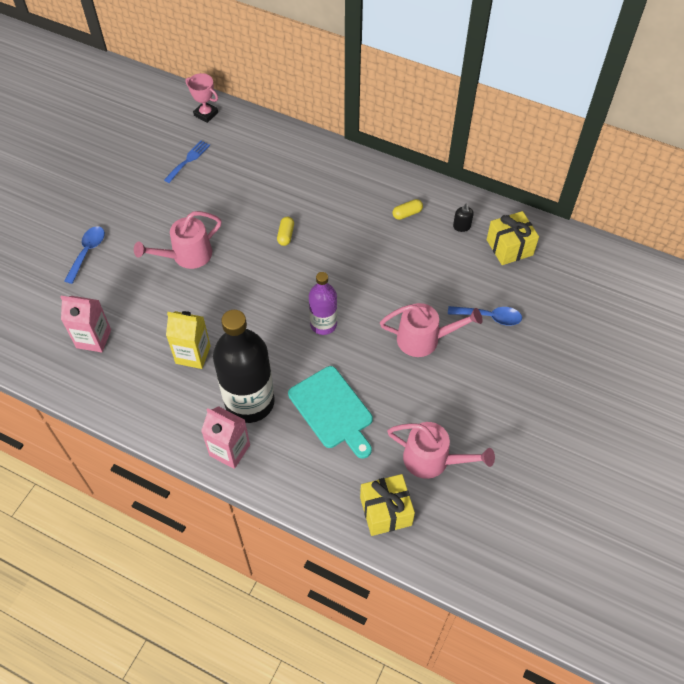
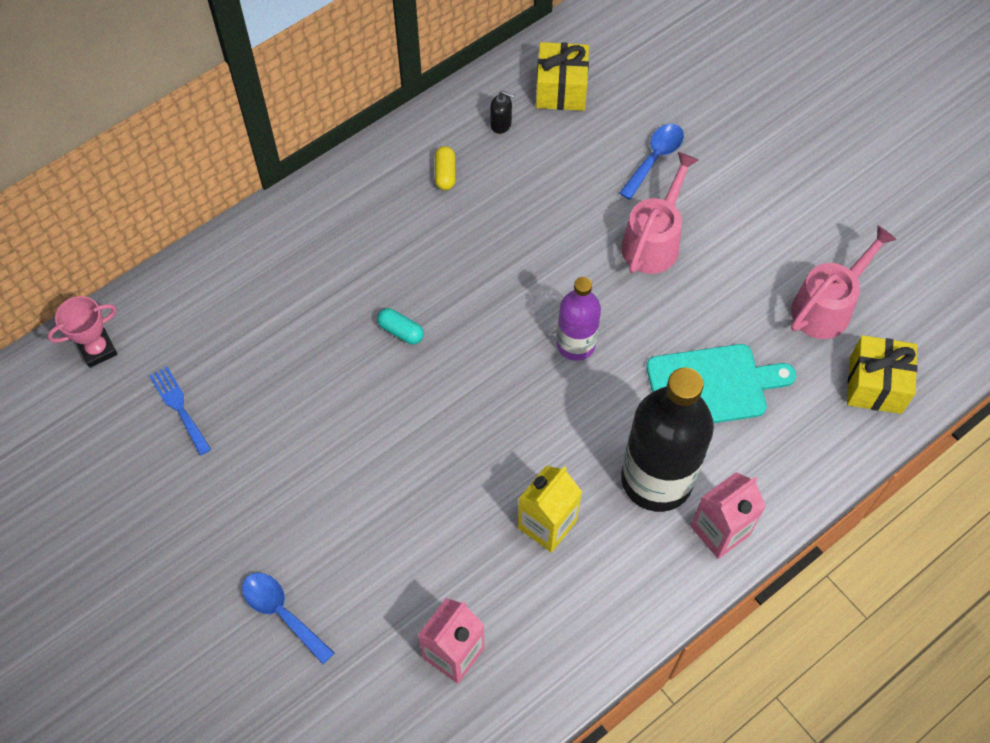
camera: 65 degrees left, 5 degrees up
(186, 256) = (367, 474): pink watering can -> none
(286, 235) = (401, 331): yellow capsule -> turquoise capsule

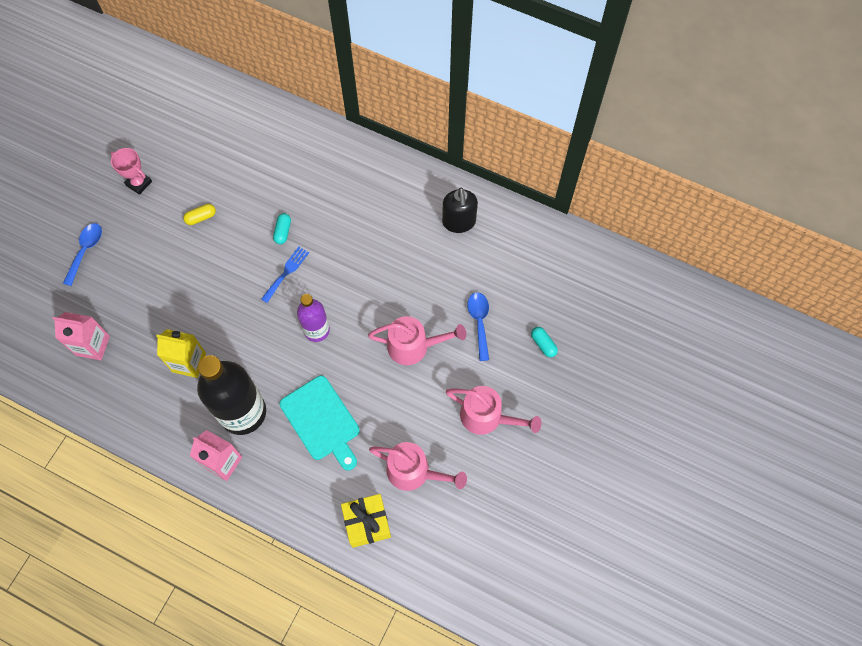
camera: 65 degrees right, 5 degrees up
(98, 349) = (205, 91): pink trophy -> pink trophy (139, 183)
(179, 407) = (187, 145): blue fork -> blue fork (286, 272)
(445, 174) = (405, 207): yellow capsule -> yellow capsule (201, 217)
(501, 124) = (459, 222): black soap dispenser -> black soap dispenser, size x1.88
(561, 90) = (505, 245): yellow gift -> none
(654, 158) = (479, 322): blue spoon -> blue spoon turned 105 degrees counterclockwise
(716, 106) = (543, 344): none -> turquoise capsule
(787, 200) = (487, 417): none -> pink watering can

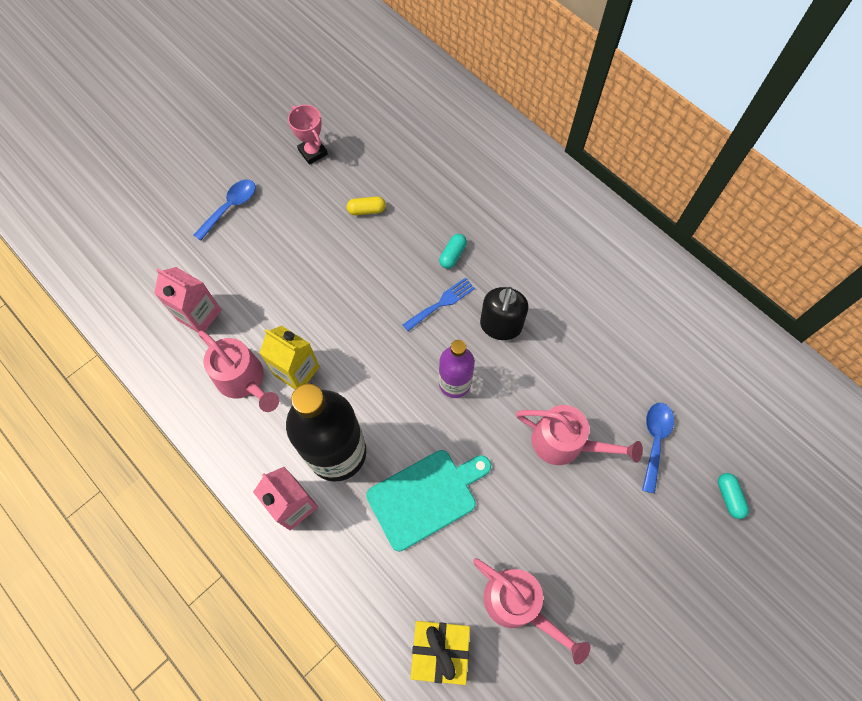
camera: 20 degrees right, 0 degrees up
(322, 421) = (426, 497): turquoise cutting board -> turquoise cutting board turned 105 degrees counterclockwise
(459, 222) = (663, 310): black soap dispenser -> black soap dispenser (500, 326)
(487, 417) = (632, 567): pink watering can -> pink watering can (244, 381)

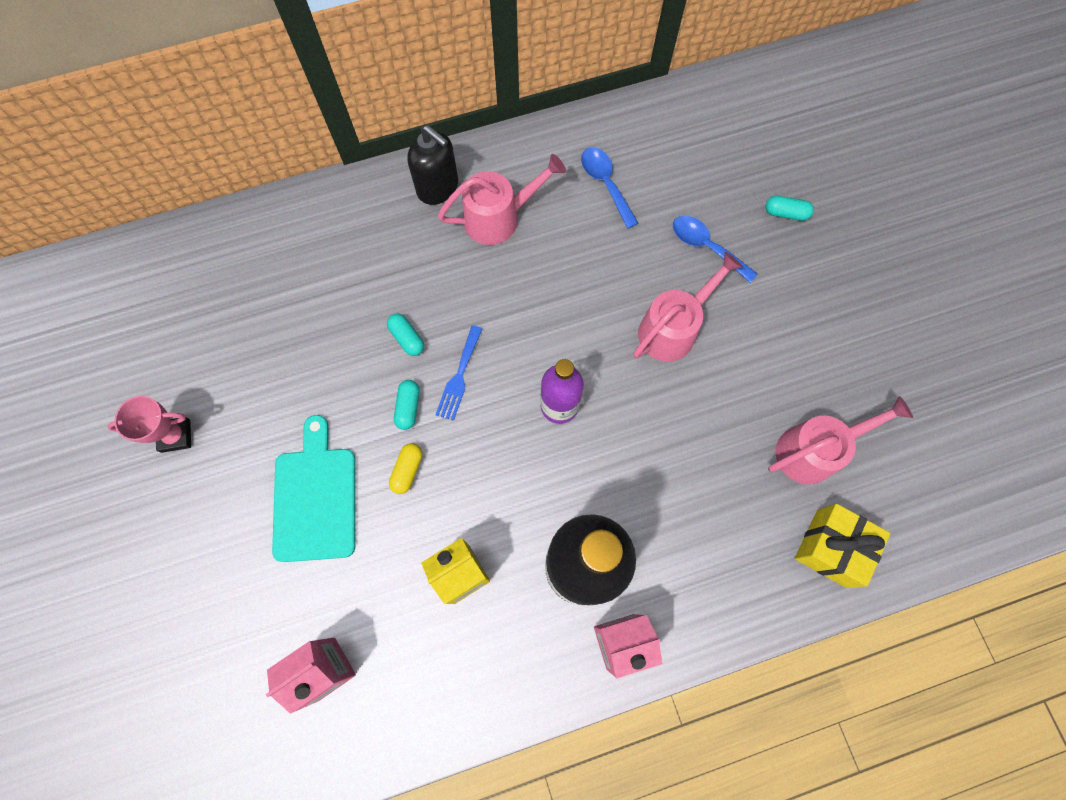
camera: 65 degrees left, 5 degrees up
(230, 207) = (194, 571): blue spoon -> blue spoon (605, 184)
(244, 381) = (443, 642): pink watering can -> pink watering can (499, 217)
(366, 210) = (296, 406): yellow capsule -> yellow capsule (407, 470)
(401, 280) = (408, 407): none -> turquoise capsule
(426, 497) = (670, 492): turquoise cutting board -> turquoise cutting board (315, 498)
(441, 303) = (459, 377): blue fork -> blue fork turned 150 degrees counterclockwise
(500, 326) = (517, 329): black soap dispenser -> black soap dispenser (438, 187)

